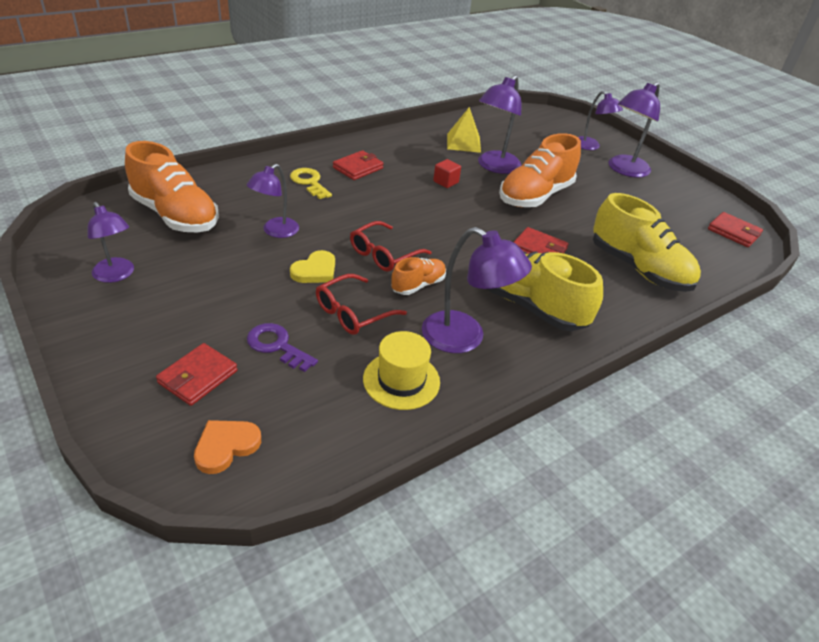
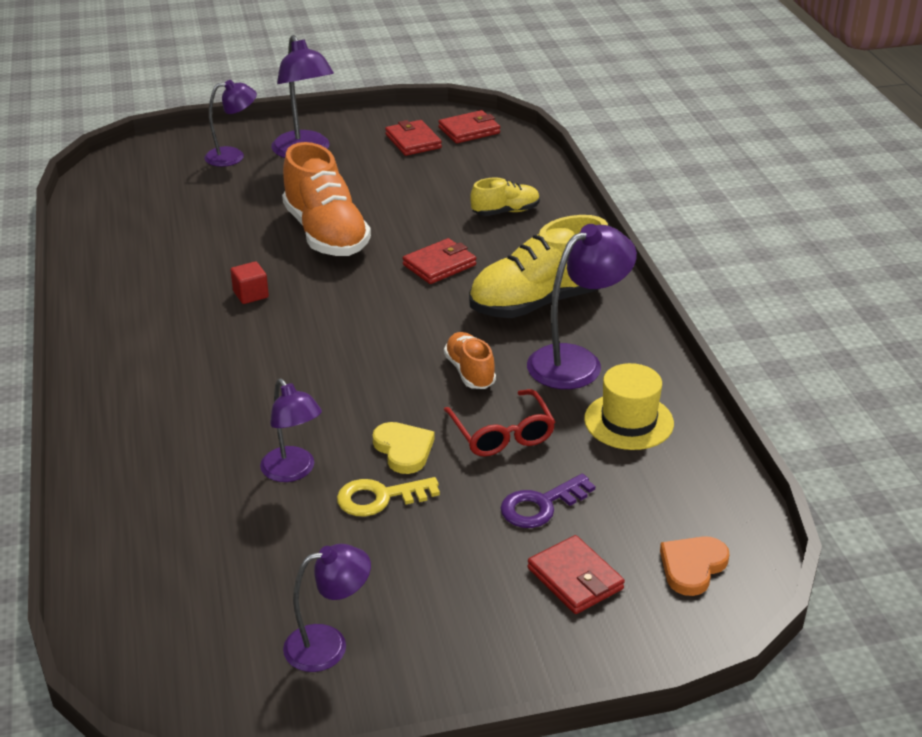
camera: 65 degrees left, 5 degrees down
(175, 215) = (194, 570): orange shoe -> none
(226, 446) = (692, 567): orange heart -> orange heart turned 60 degrees clockwise
(309, 182) = (176, 418): yellow key -> yellow key (379, 498)
(358, 168) = (164, 363): red wallet -> red wallet (413, 141)
(384, 254) = (394, 384): red glasses -> none
(463, 143) = (154, 252): yellow pyramid -> none
(494, 167) = (236, 245): purple lamp -> none
(638, 269) = (505, 211): yellow shoe -> yellow shoe, size x0.52

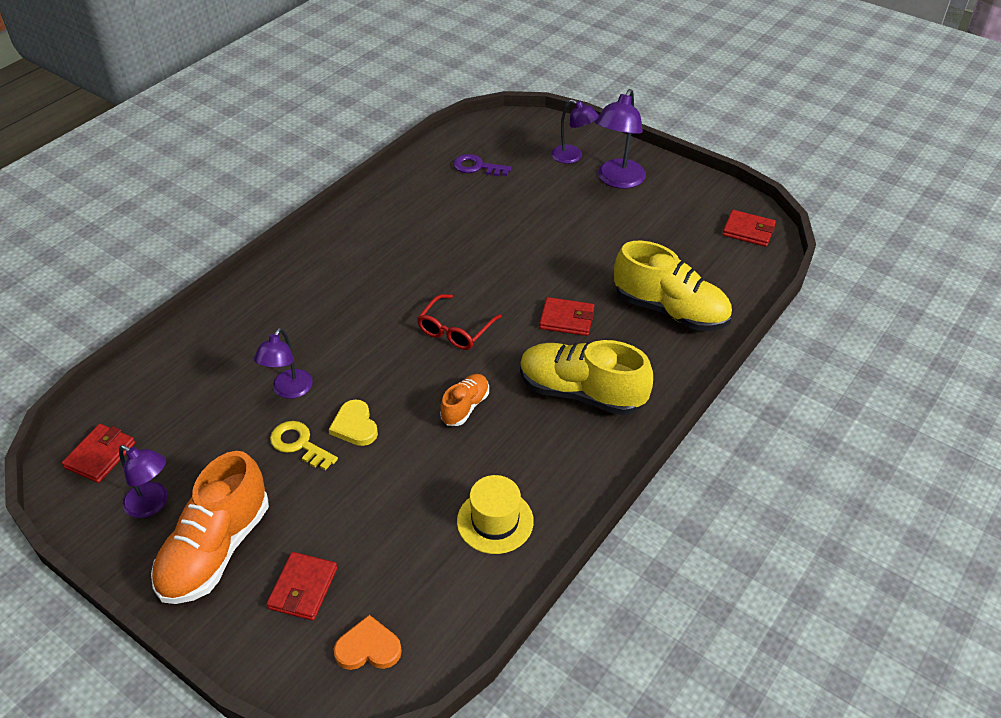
camera: 50 degrees right, 10 degrees up
(250, 294) = (438, 261): red cube -> none
(326, 234) = (538, 249): orange shoe -> orange shoe (216, 550)
(404, 450) = (355, 426): yellow heart -> yellow heart turned 135 degrees clockwise
(413, 141) = (697, 215): red wallet -> red wallet (100, 455)
(502, 433) = (416, 462): red glasses -> red glasses (455, 330)
(505, 211) = (670, 310): yellow shoe -> yellow shoe, size x1.93
(540, 505) = (360, 527): purple key -> purple key (477, 167)
(577, 361) = (534, 453): purple lamp -> none

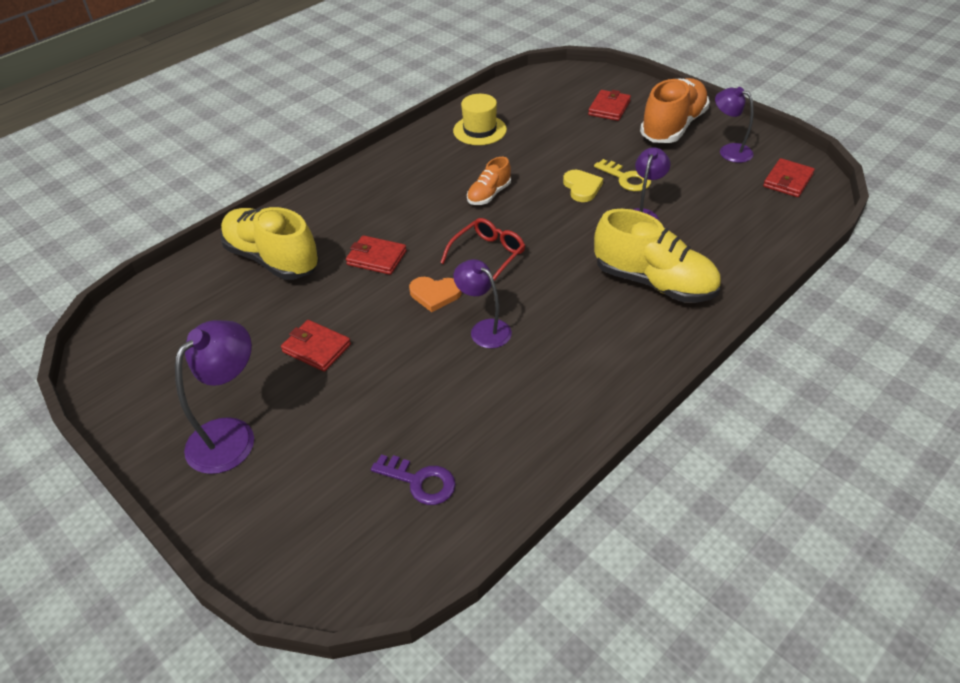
camera: 170 degrees left, 0 degrees up
(368, 648) = (566, 85): orange heart -> orange heart (435, 294)
(572, 157) = (272, 488): purple lamp -> purple lamp (484, 329)
(581, 393) = (389, 198): yellow shoe -> yellow shoe (654, 282)
(748, 231) = (125, 341): red wallet -> red wallet (316, 348)

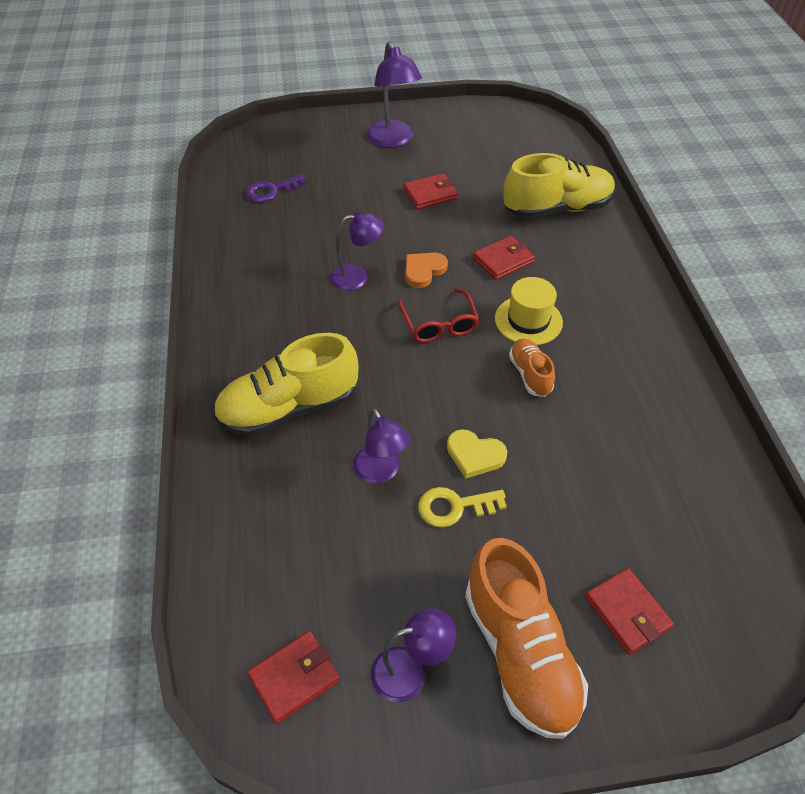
camera: 125 degrees right, 5 degrees up
(479, 130) = (668, 438): yellow hat -> yellow hat (528, 320)
(787, 181) = (294, 678): red wallet -> red wallet turned 75 degrees clockwise

